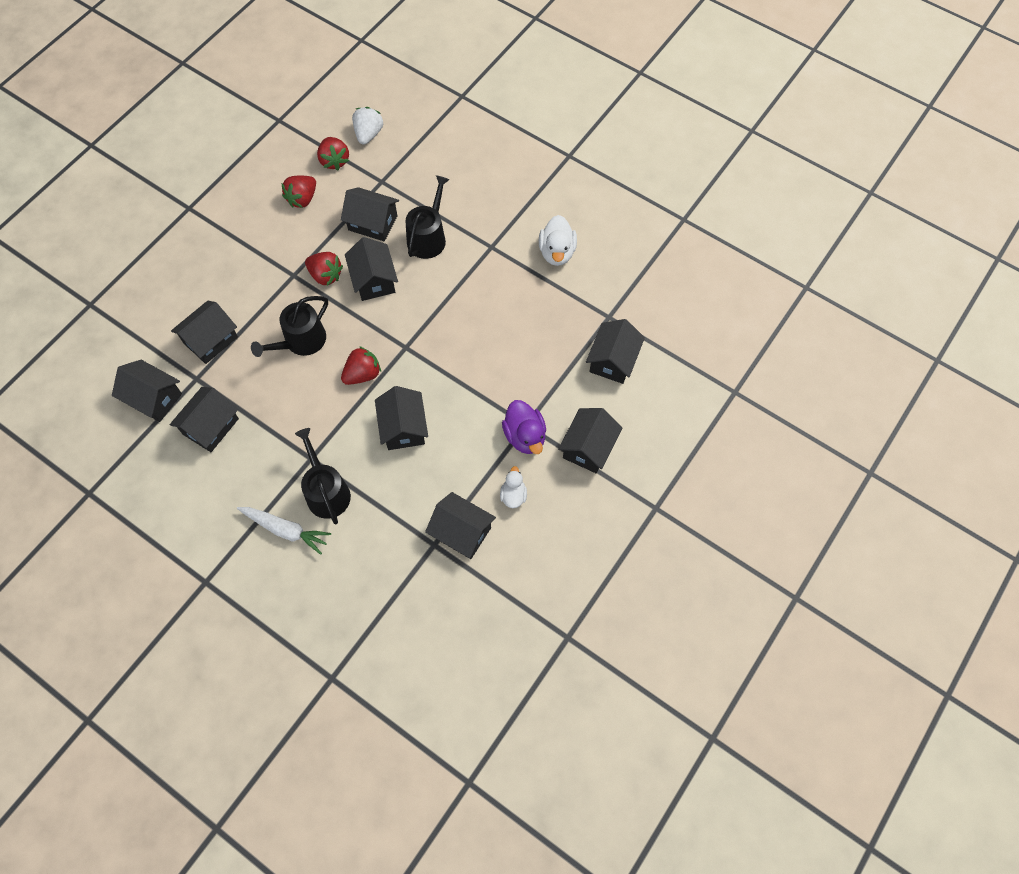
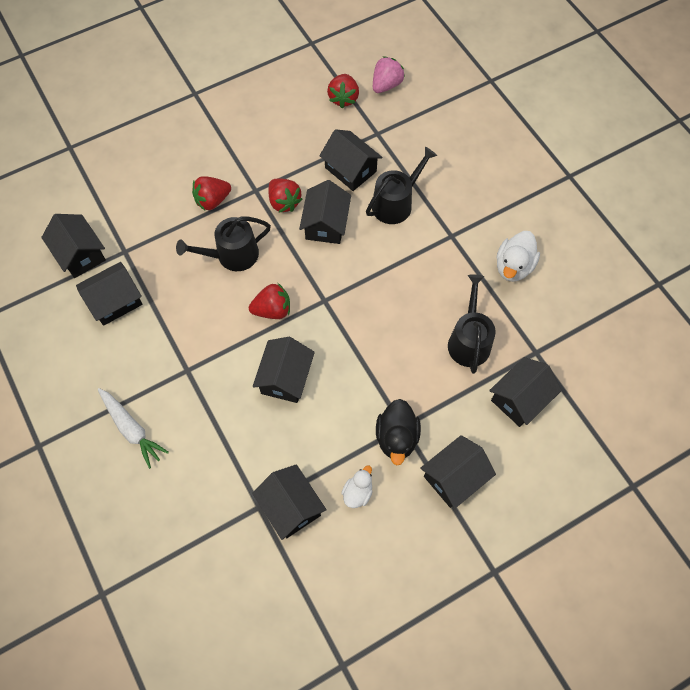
camera: 25 degrees right, 0 degrees up
(210, 340) = (154, 221): black house -> none
(302, 199) = (297, 123): red strawberry -> red strawberry (212, 200)
(326, 491) = (185, 409): black watering can -> black watering can (469, 341)
(368, 134) = (386, 85): white strawberry -> pink strawberry
(525, 436) = (397, 438): purple duck -> black duck

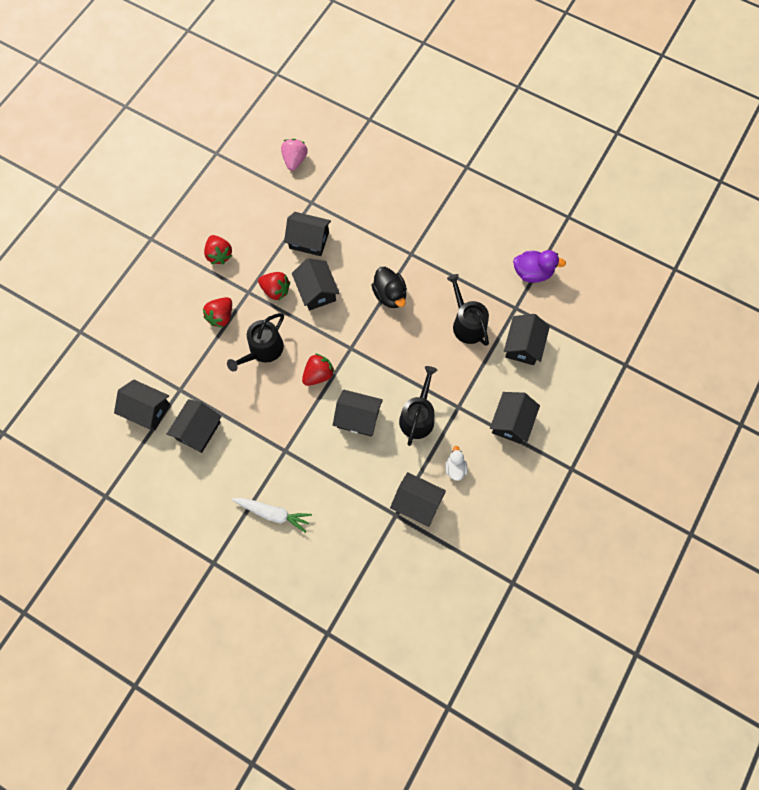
camera: 30 degrees left, 5 degrees up
(285, 378) = (358, 418): black house -> black house turned 60 degrees counterclockwise
(343, 98) = (269, 187): red strawberry -> red strawberry (219, 255)
(395, 203) = (357, 250): black watering can -> black watering can (418, 417)
(397, 438) = (458, 417): black duck -> black duck (390, 295)
(513, 266) = (466, 254): white duck -> none
(579, 324) = (532, 273): none -> purple duck

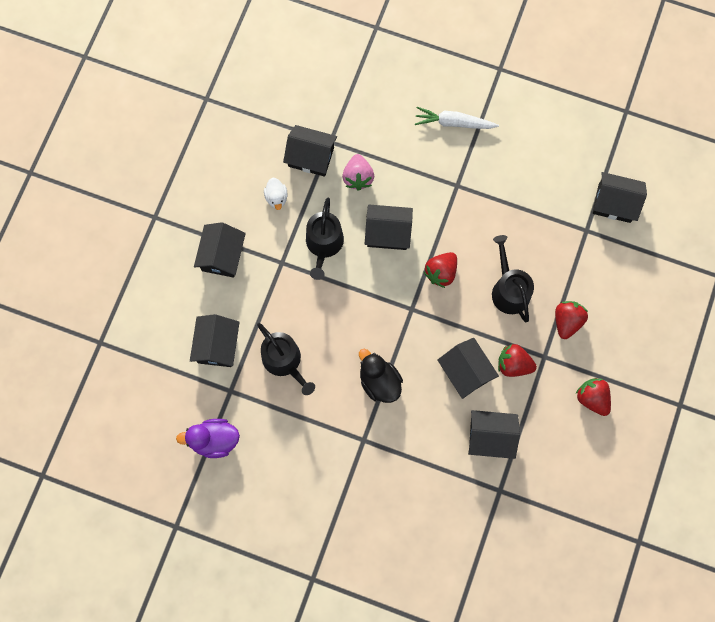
camera: 170 degrees right, 5 degrees up
(198, 430) = (553, 191): black house -> none
(263, 350) = (509, 290): black watering can -> black watering can turned 45 degrees counterclockwise
(295, 160) = (535, 549): pink strawberry -> pink strawberry (358, 177)

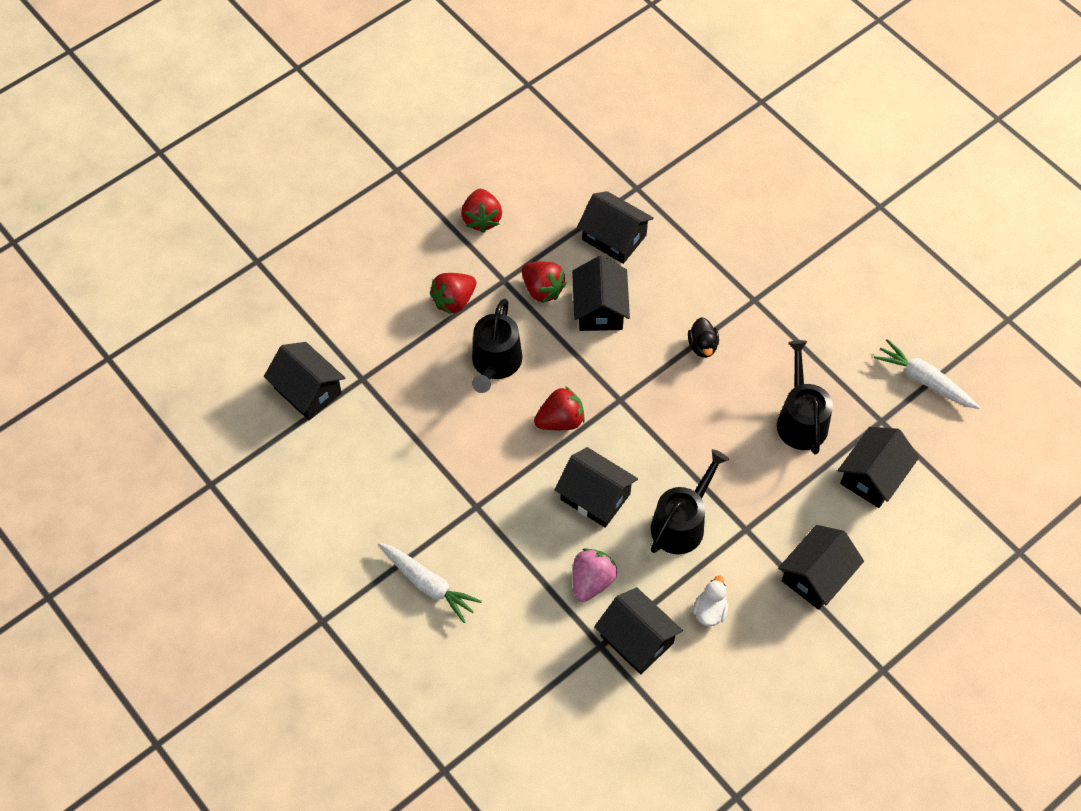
camera: 150 degrees left, 15 degrees down
(214, 440) = (924, 380): purple duck -> white carrot
(379, 381) = (702, 346): black duck -> black duck, size x0.63

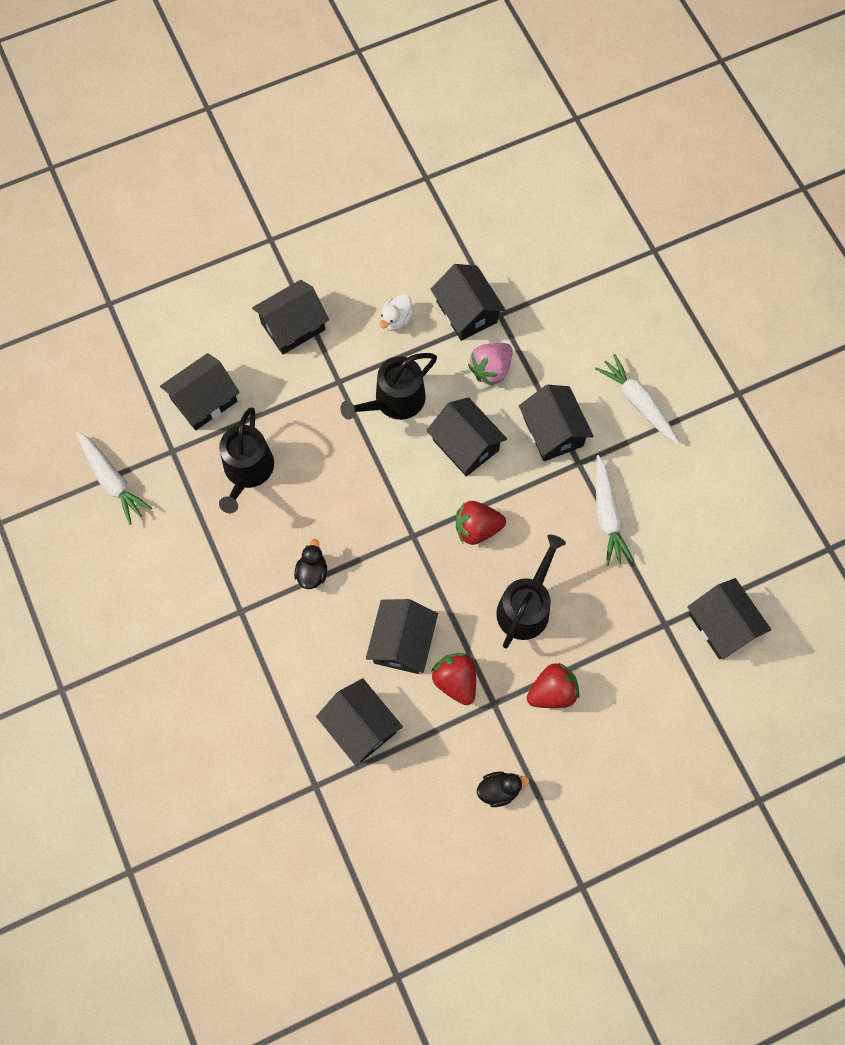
camera: 165 degrees left, 10 degrees up
(436, 463) = (607, 515): none -> white carrot
(482, 219) = (499, 790): red strawberry -> black duck
(510, 532) = (553, 431): none -> black house

